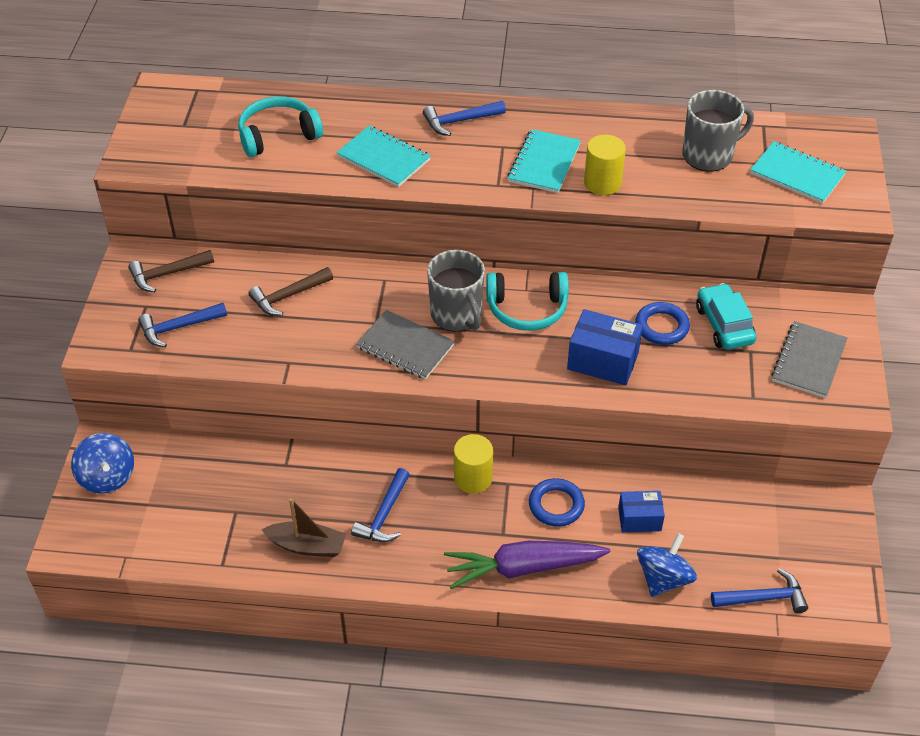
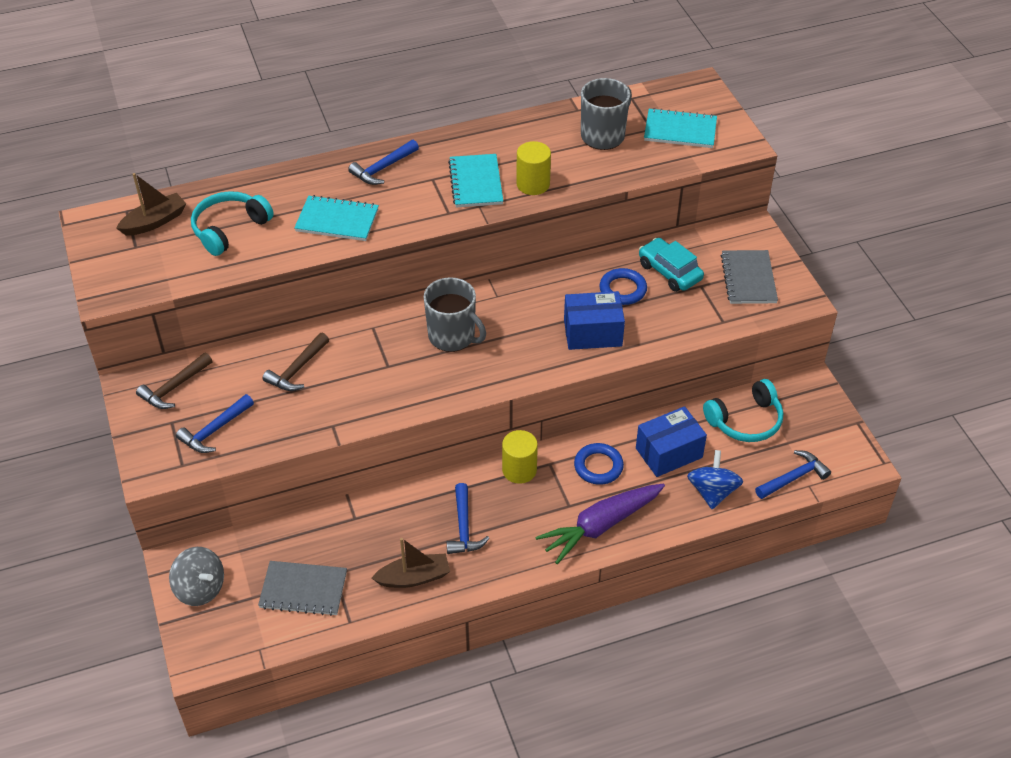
camera: 25 degrees left, 0 degrees up
(107, 477) = (200, 588): blue spinning top -> grey spinning top
(215, 107) = (154, 222): none -> brown boat
(405, 346) = (425, 377): grey notebook -> grey notebook (303, 589)
(527, 309) = (507, 311): turquoise headphones -> turquoise headphones (745, 420)
(639, 519) = (669, 453): blue box -> blue box, size x1.56

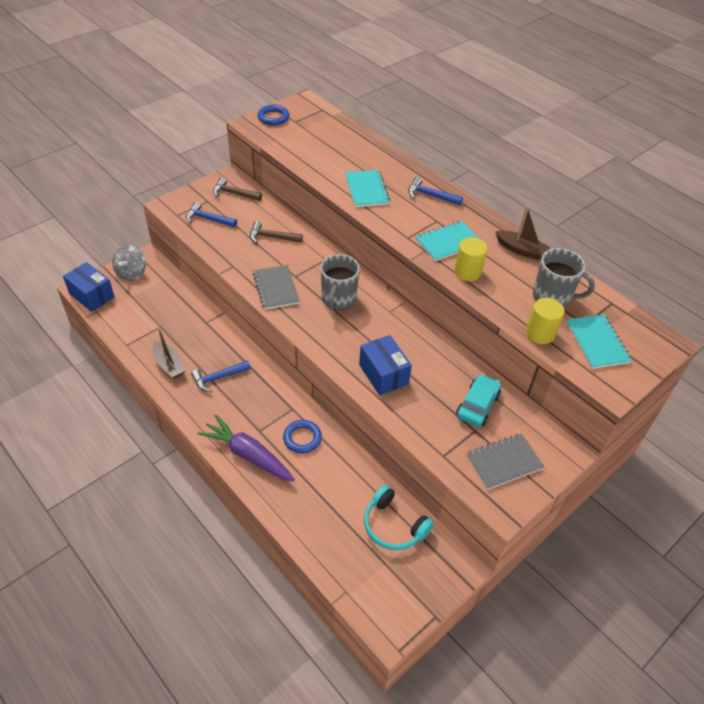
camera: 65 degrees right, 0 degrees up
(154, 222) = (319, 122): brown boat -> brown boat (521, 250)
(230, 229) = (331, 150): turquoise headphones -> none
(303, 589) = (144, 316): grey notebook -> grey notebook (276, 288)
(519, 470) = (279, 393): yellow cylinder -> yellow cylinder (540, 333)
(623, 289) = (439, 381): blue ring -> blue ring (273, 117)
(669, 453) = (335, 480): blue box -> blue box (92, 295)
(712, 492) = (309, 520): blue spinning top -> none
(793, 478) = (349, 577): blue hammer -> none

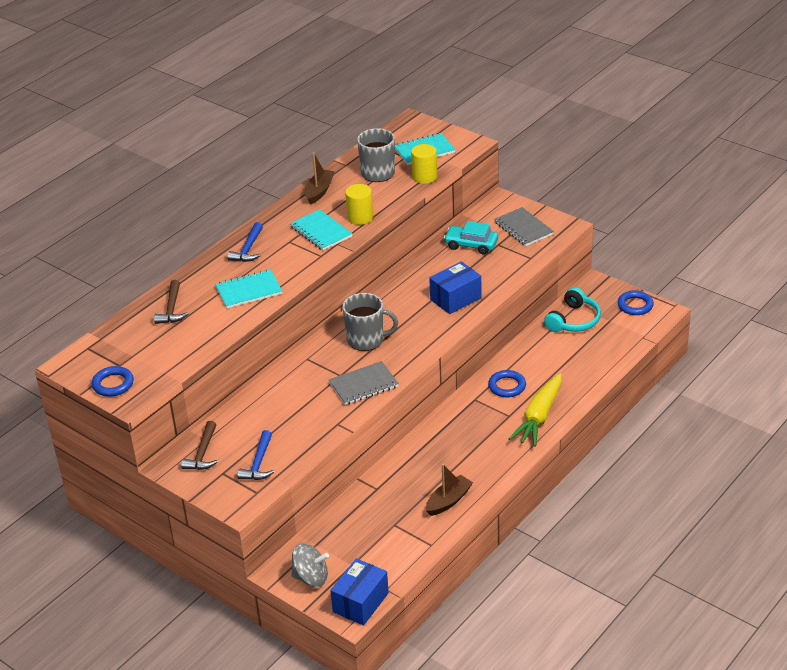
camera: 95 degrees left, 10 degrees down
(218, 378) = (453, 459): blue hammer -> none
(248, 455) = (539, 417): purple carrot -> yellow carrot
(272, 237) = (280, 404): brown hammer -> brown hammer (171, 309)
(408, 601) = (635, 305): none -> blue ring

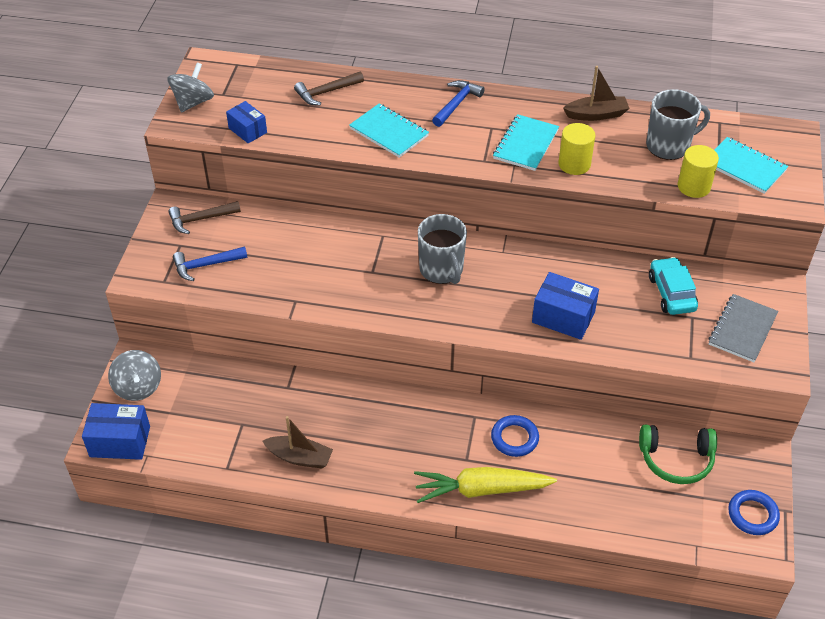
camera: 60 degrees right, 10 degrees up
(113, 384) = (193, 102): blue ring -> grey spinning top
(178, 362) = (247, 130): none -> blue box
(248, 249) = (457, 104): blue hammer -> blue hammer turned 135 degrees clockwise
(363, 385) = (367, 297): grey notebook -> none
(573, 320) = (676, 459): turquoise headphones -> green headphones

